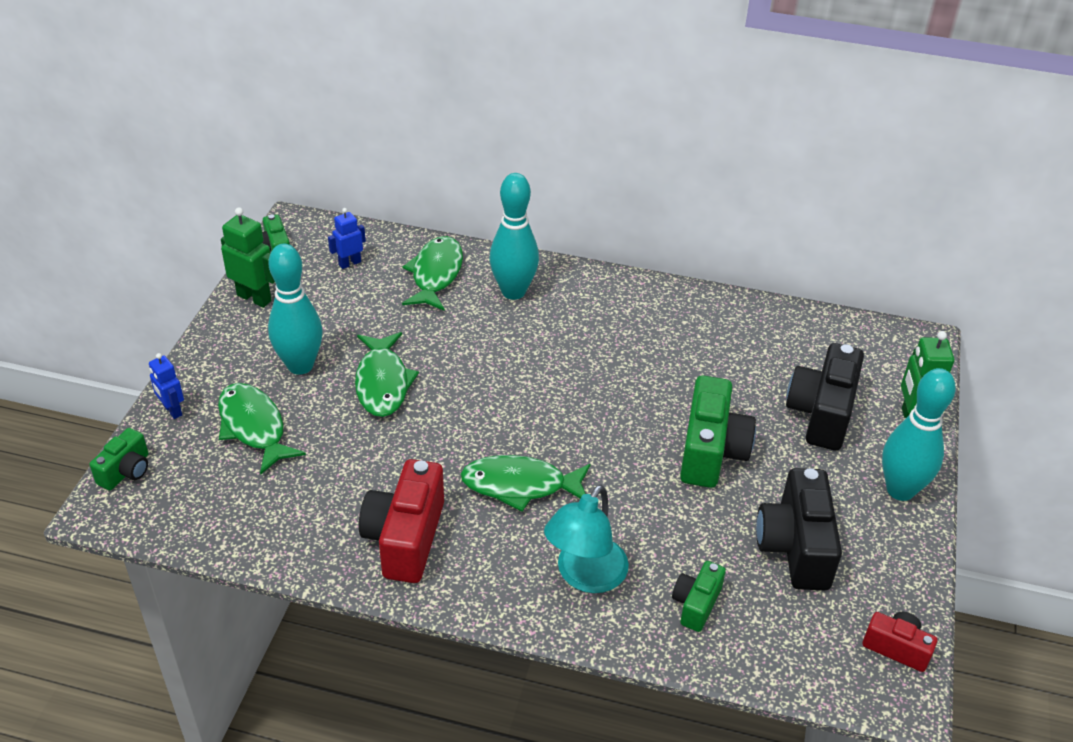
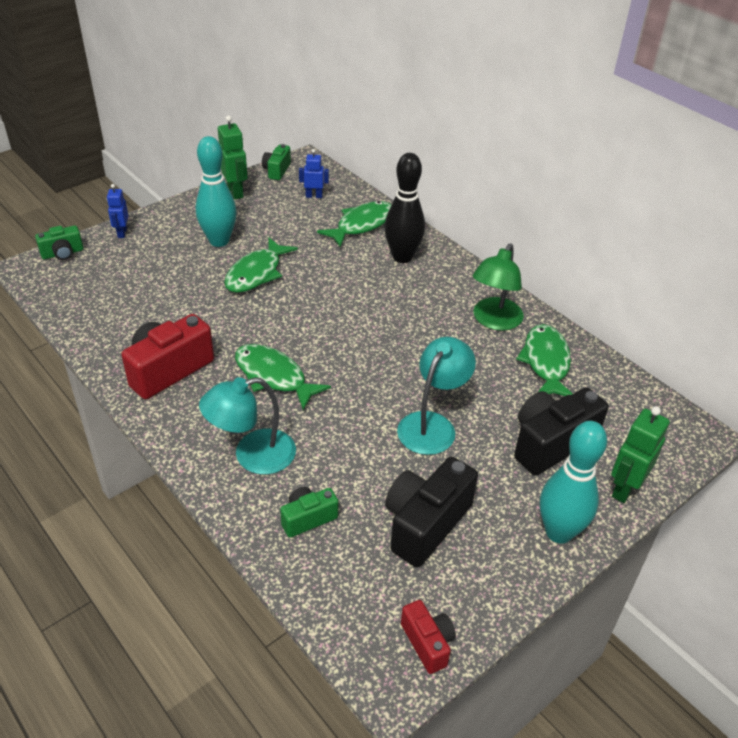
camera: 35 degrees right, 0 degrees up
(254, 427) = (154, 263): green fish -> green fish (546, 362)
(513, 292) = (402, 257): turquoise bowling pin -> black bowling pin
(664, 318) = (494, 321): none -> green lamp
(711, 451) = (432, 424): green camera -> turquoise lamp

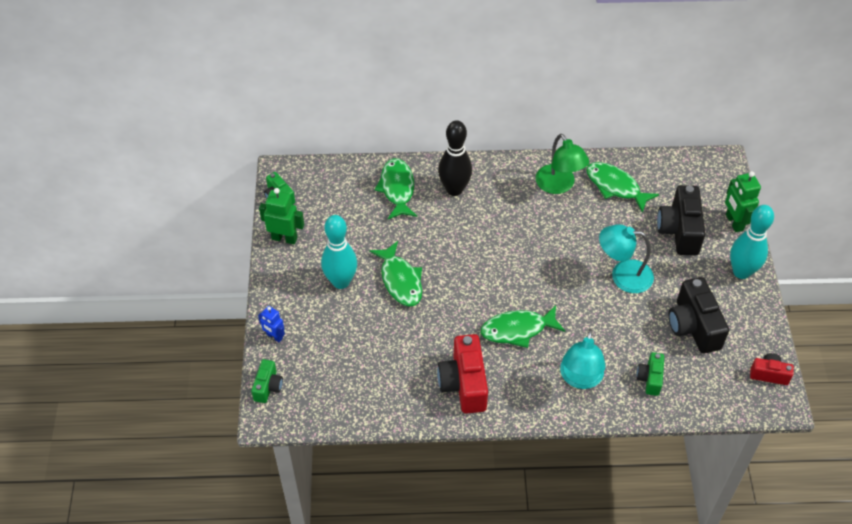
camera: 50 degrees left, 10 degrees up
(314, 196) = (335, 194): blue robot -> none
(432, 424) = (623, 275): turquoise lamp -> turquoise lamp turned 60 degrees counterclockwise

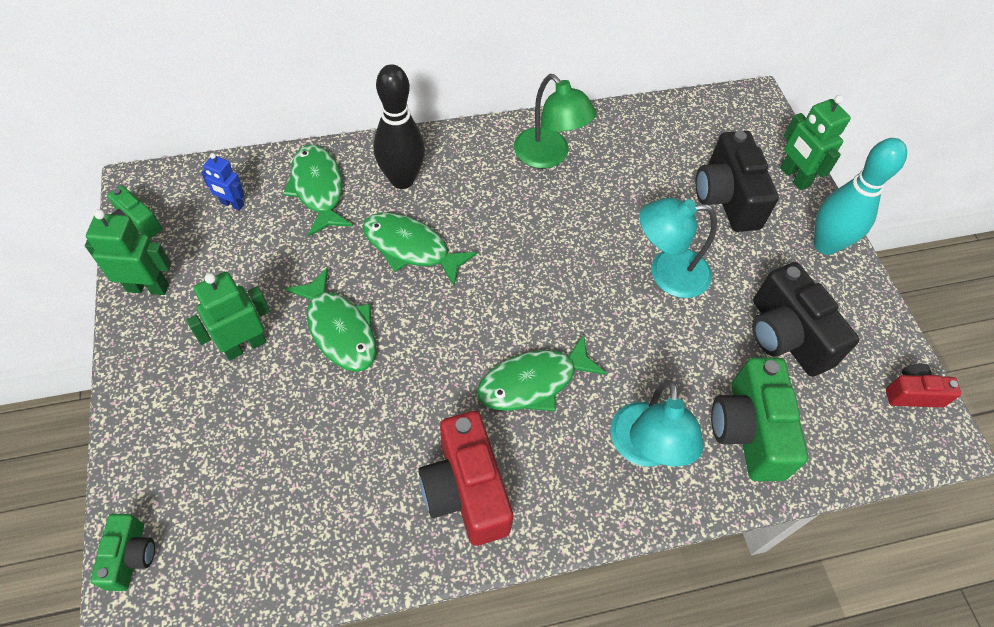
camera: 15 degrees left, 5 degrees up
(274, 336) = (138, 459): blue robot -> blue robot (232, 204)
(341, 282) = (245, 345): turquoise bowling pin -> green robot
(615, 186) = (625, 148): green fish -> green fish (411, 248)
(650, 379) = (748, 431): green camera -> green camera, size x1.81

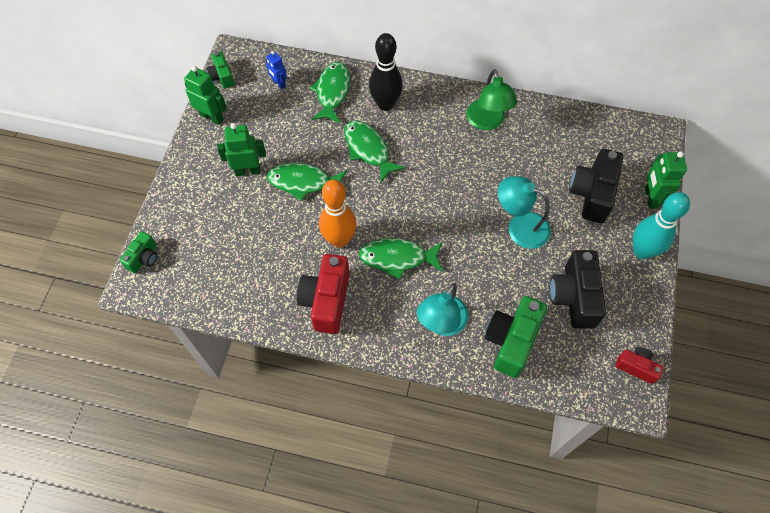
camera: 30 degrees right, 5 degrees up
(339, 329) = (303, 182): green fish -> green fish turned 105 degrees clockwise
(437, 391) = (339, 239): none -> orange bowling pin

